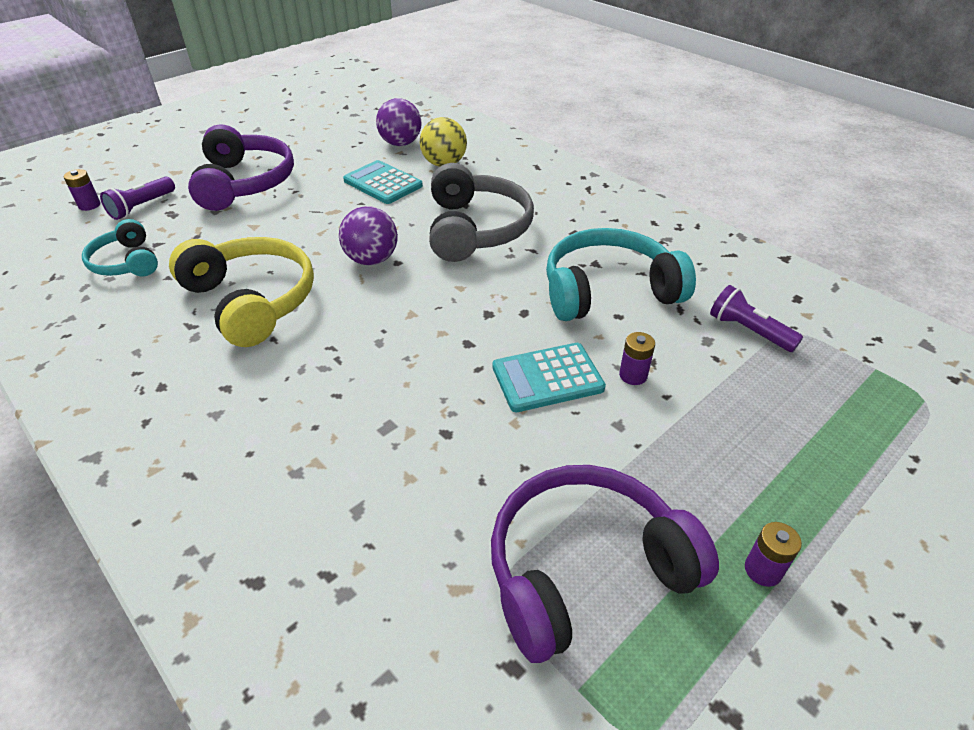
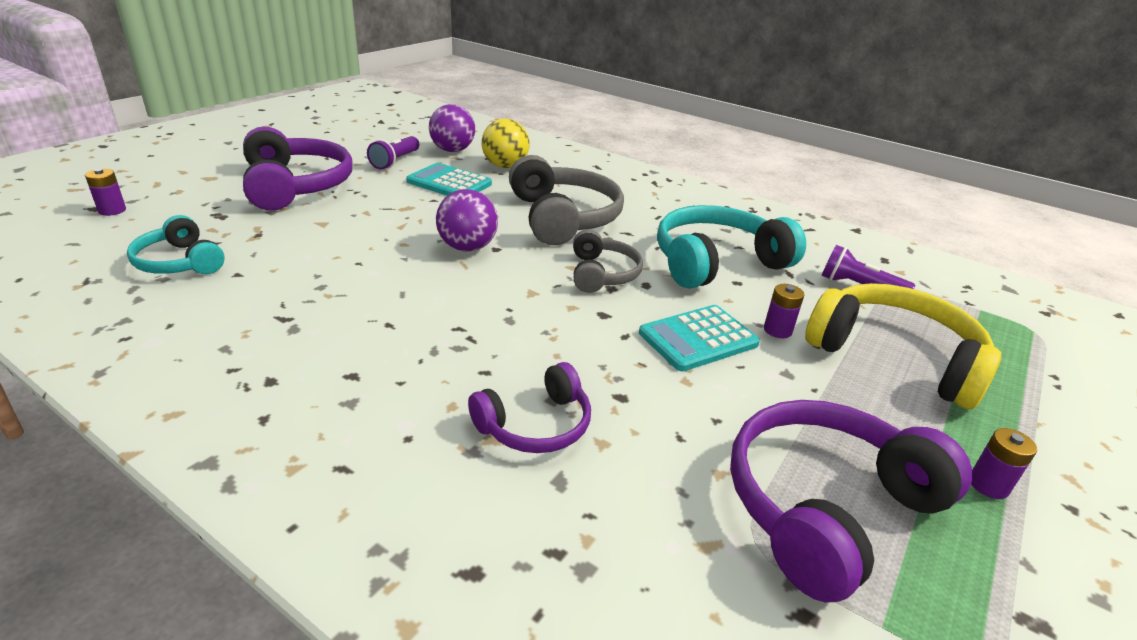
camera: 15 degrees left, 10 degrees down
(142, 207) = (180, 210): purple flashlight -> purple flashlight (395, 161)
(251, 301) = (348, 291): yellow headphones -> yellow headphones (894, 357)
(359, 453) = (535, 424): none -> purple headphones
(486, 297) = (602, 274): none -> grey headphones

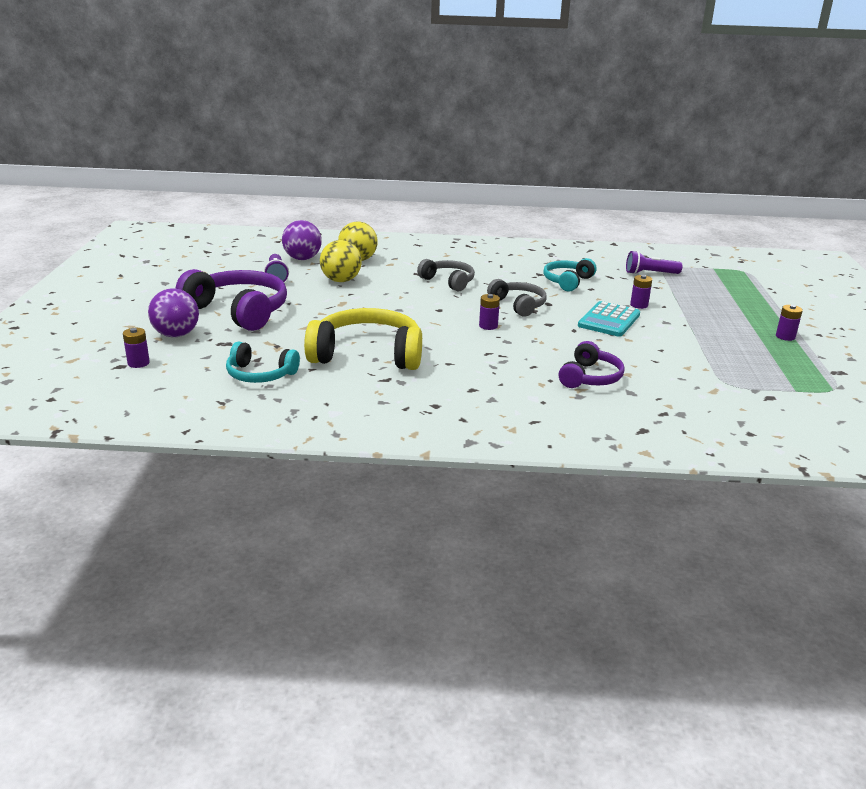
camera: 30 degrees left, 5 degrees down
(449, 183) = (341, 280): turquoise calculator -> yellow ball
(467, 247) = (422, 314): purple ball -> purple ball (176, 335)
(519, 290) = (488, 326): none -> purple battery
(563, 218) = (448, 281): grey headphones -> grey headphones, size x0.58
(717, 262) = (567, 281): turquoise headphones -> turquoise headphones, size x0.58
(826, 507) = (739, 364): purple headphones -> none
(894, 357) = (701, 300): yellow headphones -> yellow headphones (367, 355)

